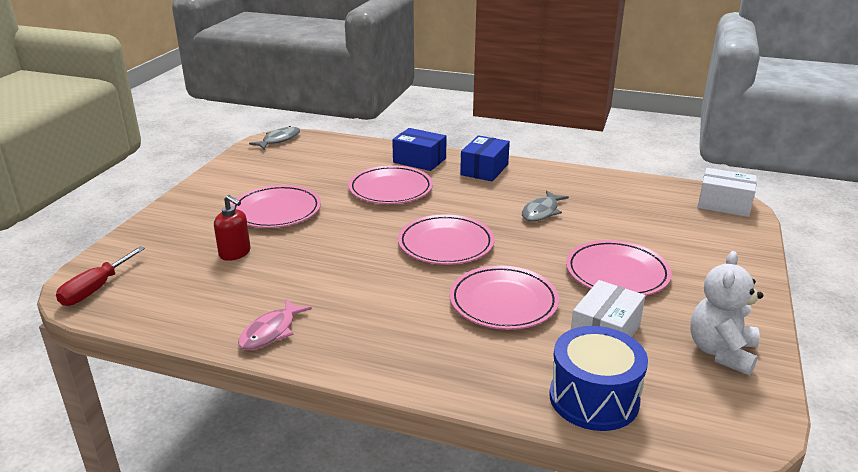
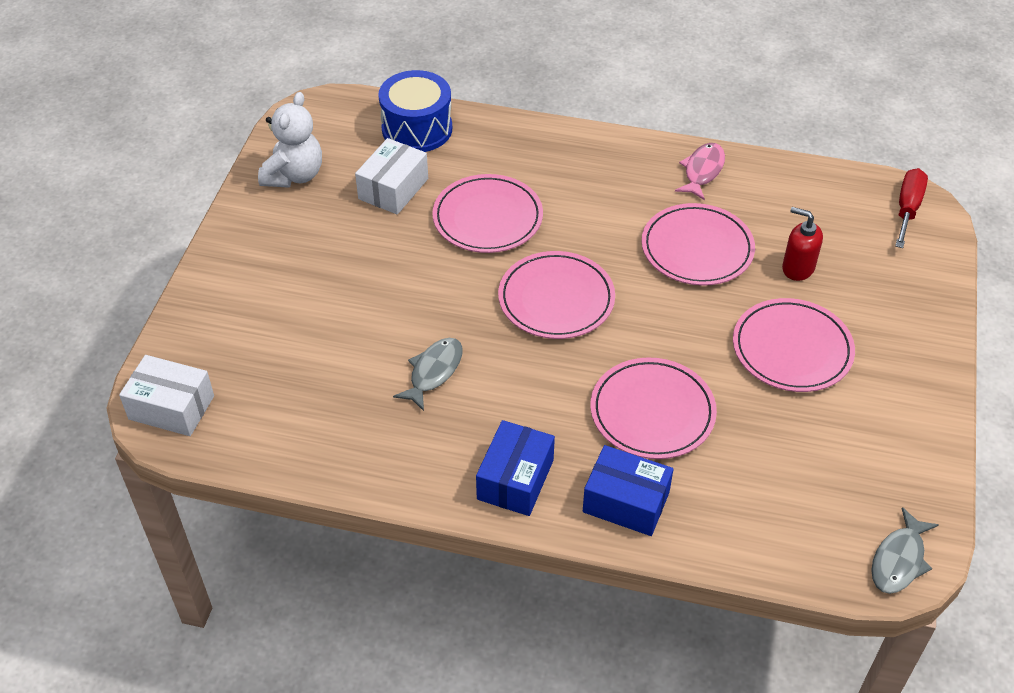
camera: 175 degrees right, 20 degrees up
(617, 273) = (361, 265): pink plate -> pink plate (697, 249)

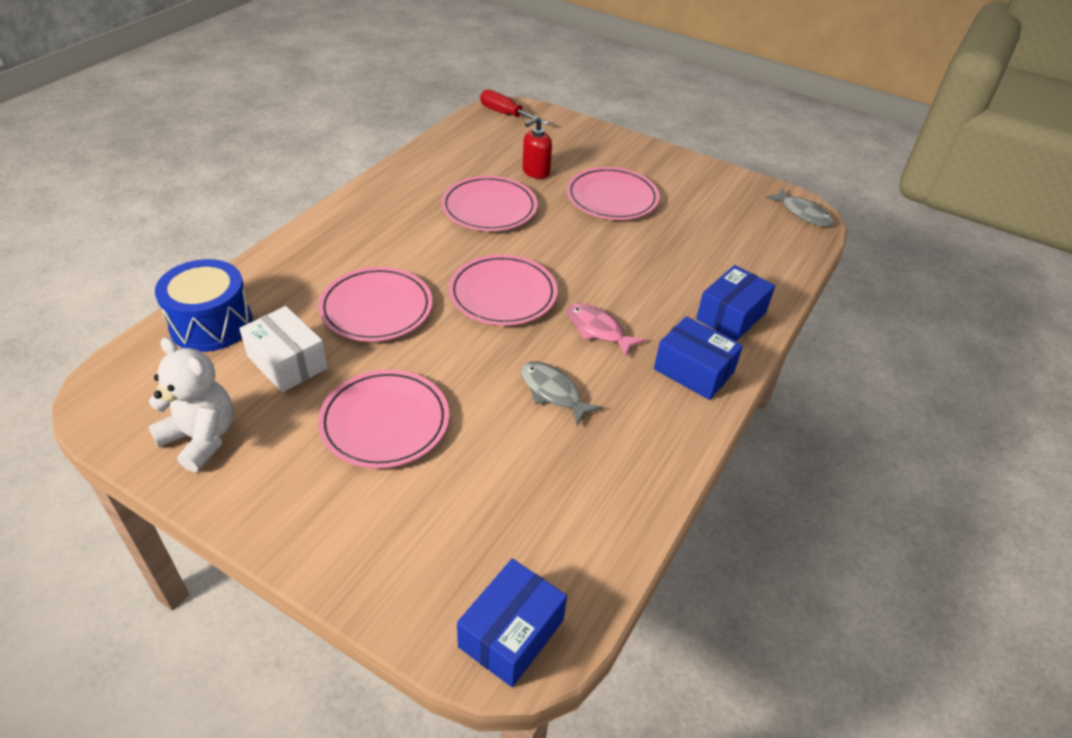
camera: 75 degrees left, 5 degrees down
(171, 407) = (511, 633): white box -> blue box
(652, 412) = (647, 278): pink plate -> pink plate (385, 422)
(702, 171) = (406, 181): pink fish -> pink fish (598, 330)

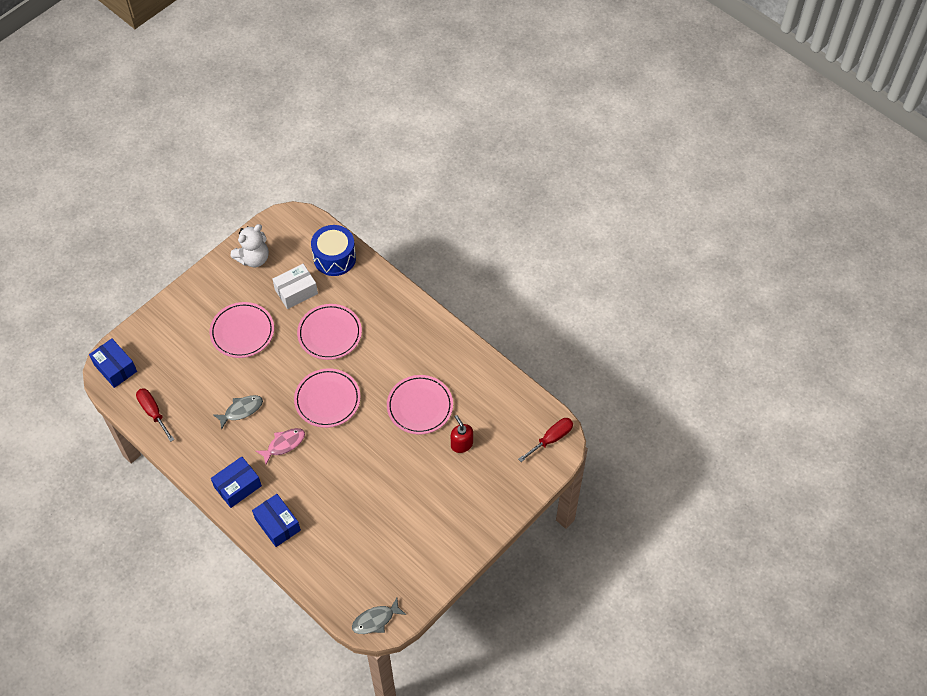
camera: 105 degrees right, 15 degrees up
(599, 527) = (153, 412): none -> red screwdriver
(612, 198) = (419, 488): pink plate -> none

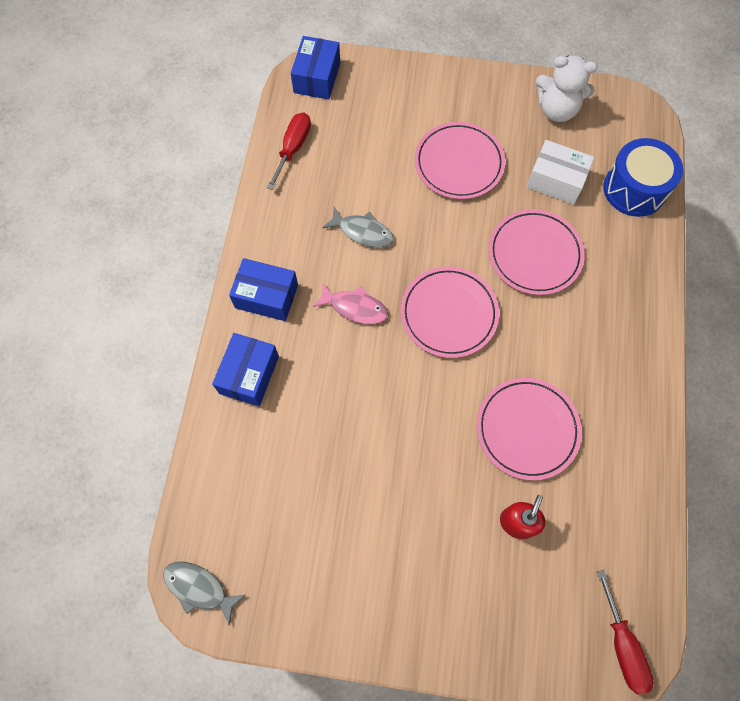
camera: 55 degrees right, 10 degrees up
(551, 439) = (622, 645): red screwdriver -> red screwdriver turned 60 degrees clockwise

